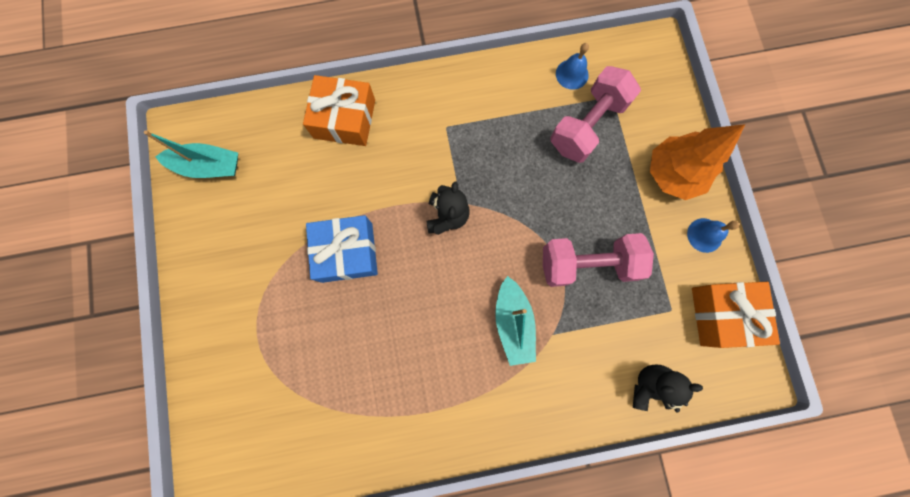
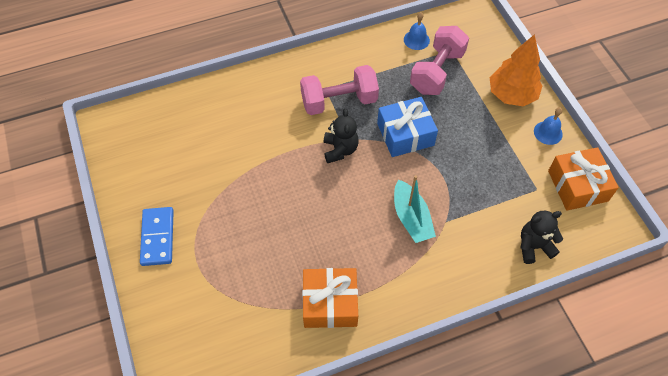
camera: 10 degrees left, 20 degrees down
(208, 166) = (134, 144): turquoise boat -> none
(217, 296) = (157, 237): none -> blue domino
(344, 119) = (242, 94): orange gift -> orange gift (330, 303)
(347, 252) = (262, 188): blue gift -> blue gift (405, 134)
(587, 264) = (461, 166): pink dumbbell -> pink dumbbell (339, 101)

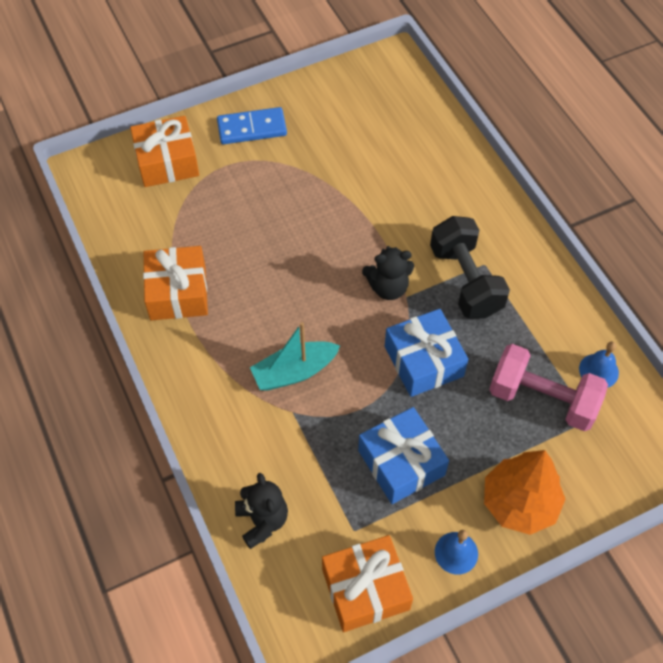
camera: 85 degrees right, 0 degrees up
(182, 312) = (167, 162): none -> orange gift
(339, 101) = (465, 281): pink dumbbell -> black dumbbell
(485, 156) = (401, 462): none -> blue gift

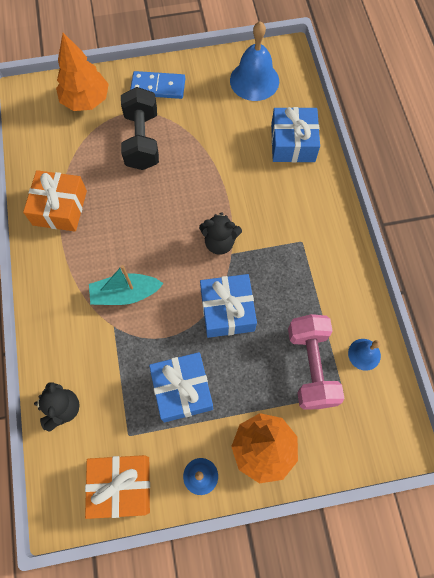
camera: 15 degrees right, 10 degrees up
(167, 162) = (86, 100): orange gift -> orange tree
(366, 97) = (254, 80): none -> blue bell
(436, 158) = (293, 143): none -> blue gift
(465, 281) = (282, 251): black dumbbell -> black dumbbell (142, 140)
(542, 399) = (310, 366): pink dumbbell -> pink dumbbell turned 45 degrees clockwise

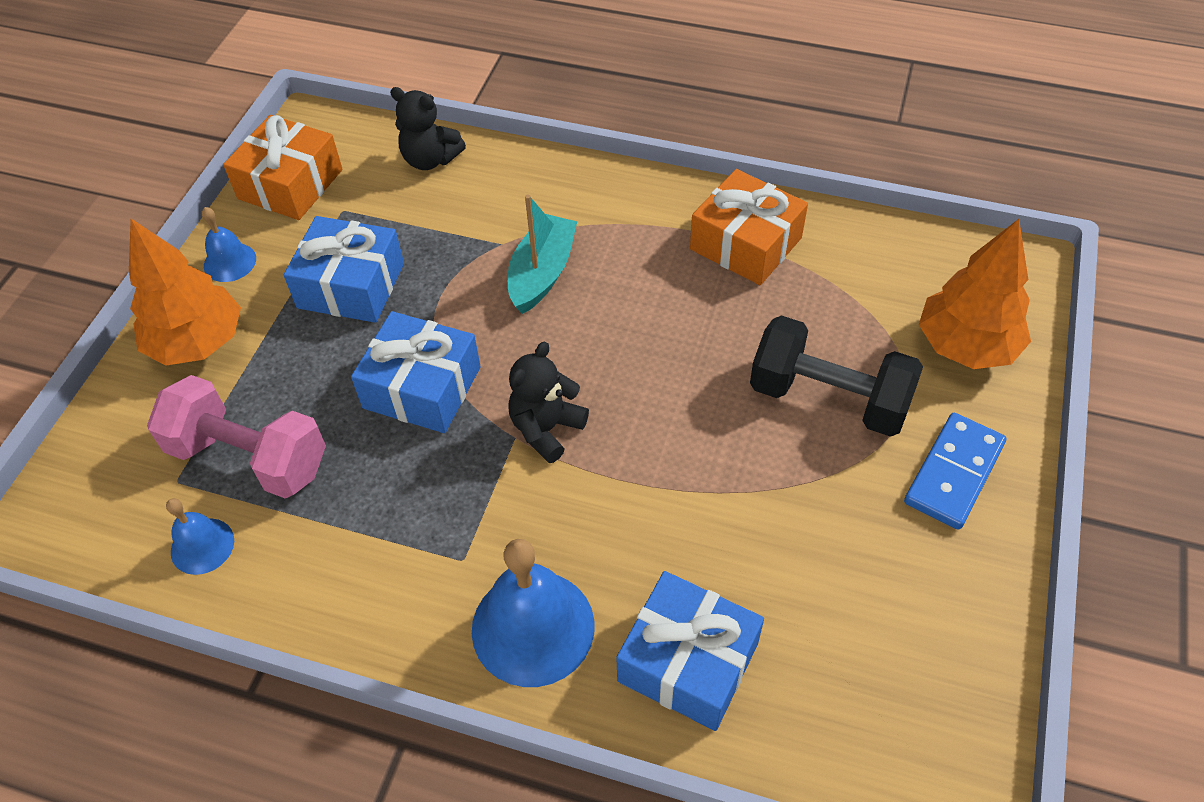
camera: 120 degrees right, 15 degrees down
(254, 80) = (898, 670): blue bell -> blue bell (533, 627)

